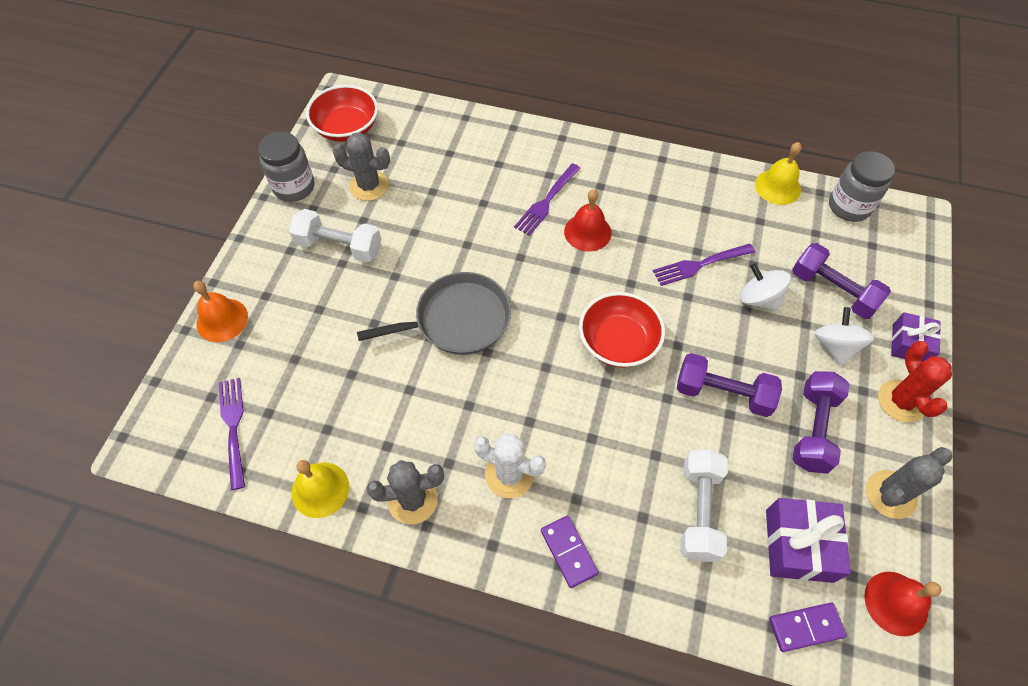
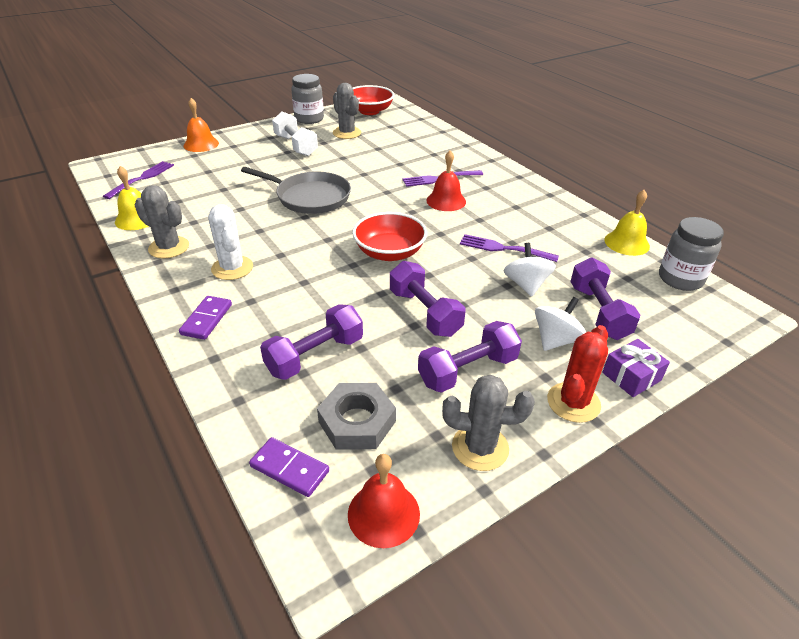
camera: 40 degrees right, 20 degrees down
(699, 511) = (315, 356): white dumbbell -> purple dumbbell
(798, 545) = (357, 421): purple gift -> grey nut

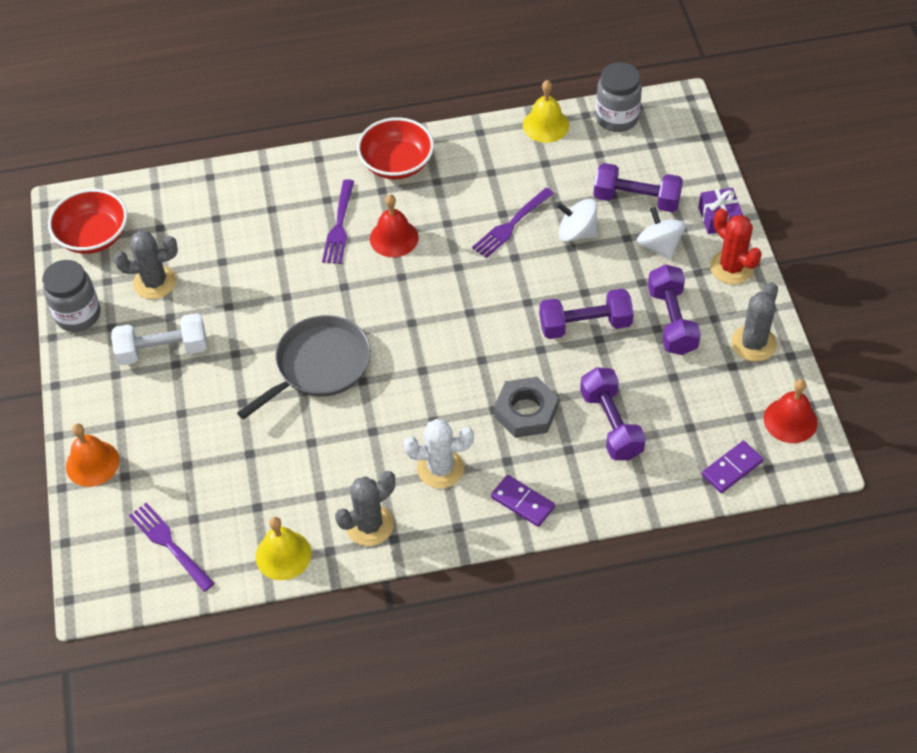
camera: 65 degrees left, 15 degrees up
(357, 421) = (700, 413): grey nut -> grey nut (526, 411)
(389, 252) = (474, 322): red bowl -> red bowl (396, 163)

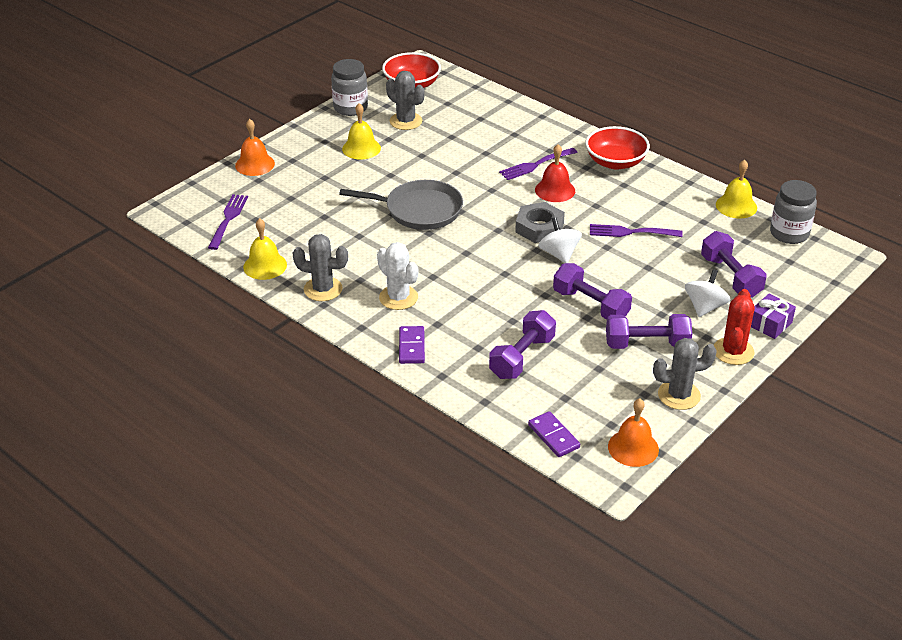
camera: 50 degrees right, 15 degrees down
(163, 350) = (361, 148): white dumbbell -> yellow bell
(526, 411) = (486, 313): grey nut -> grey nut (539, 227)
(577, 233) = (663, 264): white spinning top -> white spinning top (559, 254)
(672, 321) = (646, 344): purple dumbbell -> purple dumbbell turned 45 degrees clockwise
(732, 468) = (553, 436): purple domino -> purple domino turned 45 degrees clockwise
(790, 420) = (633, 448): red bell -> orange bell

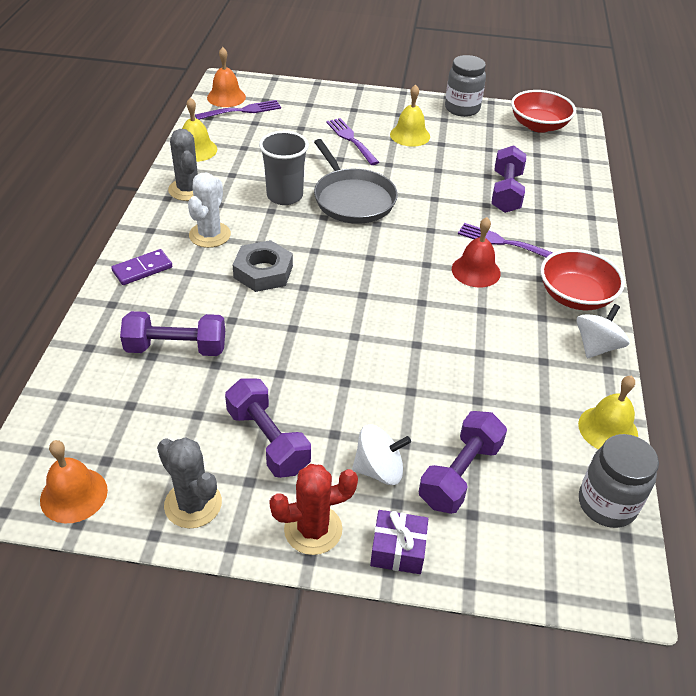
camera: 55 degrees right, 5 degrees up
(255, 164) = (328, 95): orange bell -> orange bell (226, 97)
(382, 242) = (285, 196): none -> grey cup
(406, 121) = (479, 143): grey cactus -> none
(539, 227) = (401, 283): grey nut -> grey nut (263, 272)
(553, 436) = (60, 419): purple domino -> none
(559, 254) = (370, 313): white spinning top -> white spinning top (596, 346)
(590, 305) = (302, 368): purple dumbbell -> purple dumbbell (506, 192)
(631, 232) = (462, 354): purple fork -> purple fork (351, 140)

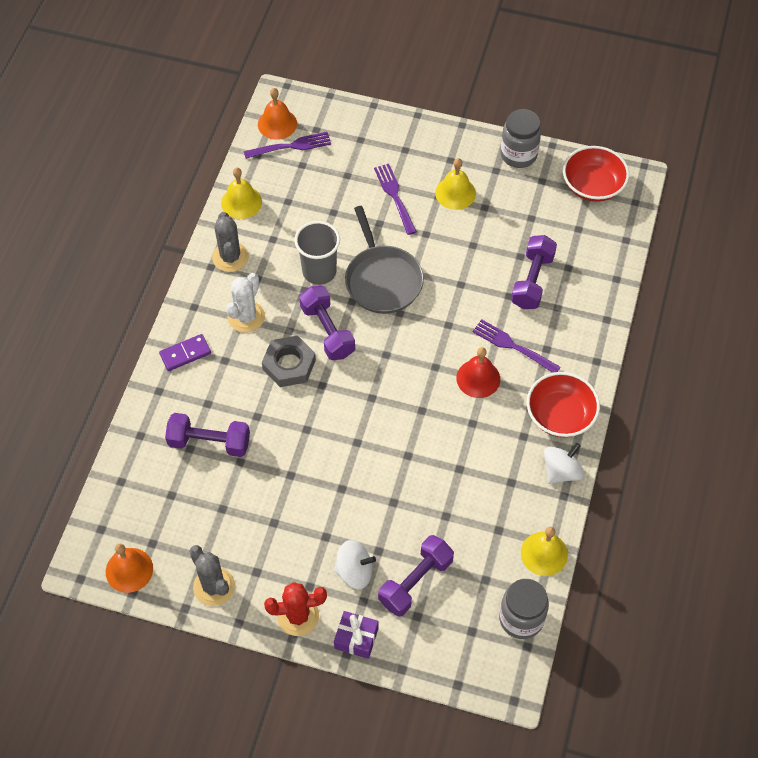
camera: 10 degrees right, 15 degrees up
(268, 440) = (274, 537): purple dumbbell -> purple dumbbell (327, 331)

